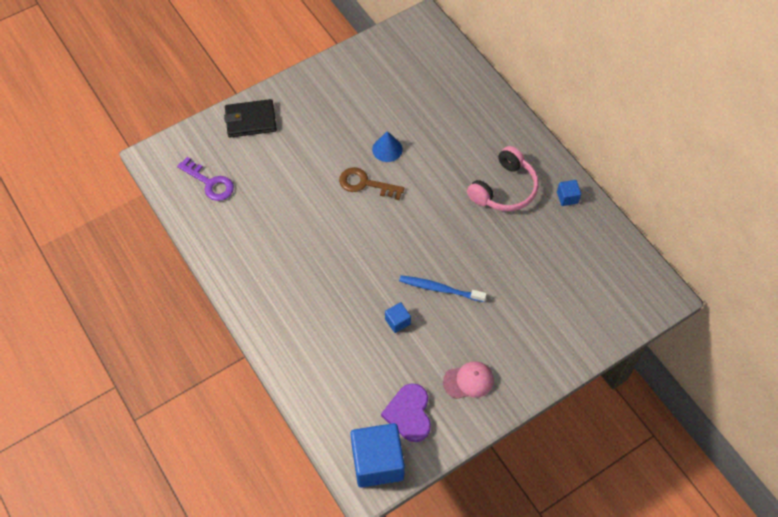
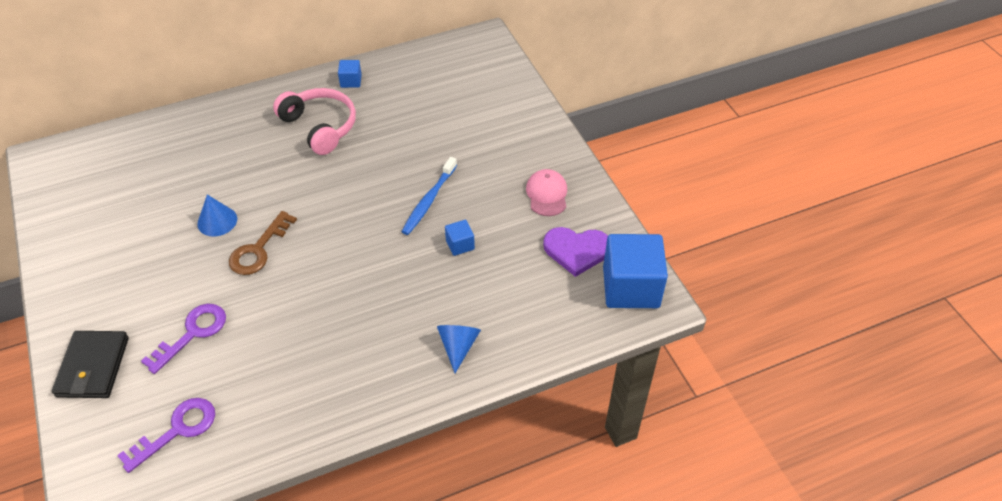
camera: 80 degrees left, 10 degrees down
(285, 167) = (192, 333): none -> purple key
(299, 339) = (458, 346): none -> blue cone

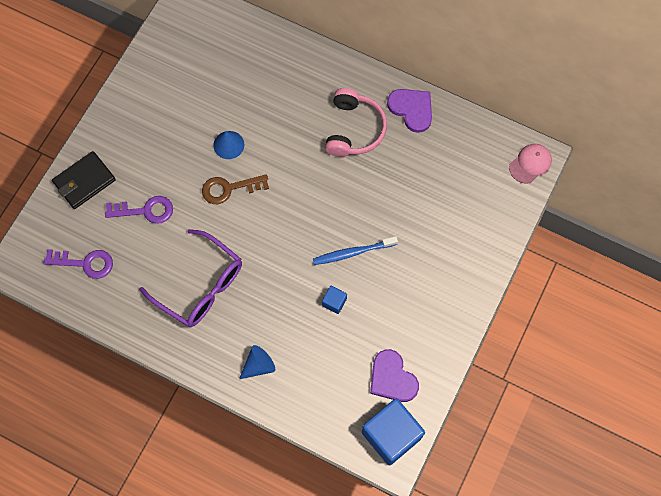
camera: 50 degrees right, 20 degrees up
(325, 339) = (201, 286): none -> purple glasses
(351, 81) = (412, 109): blue cube -> purple heart
(547, 194) = (424, 322): pink cap -> pink cap (530, 164)

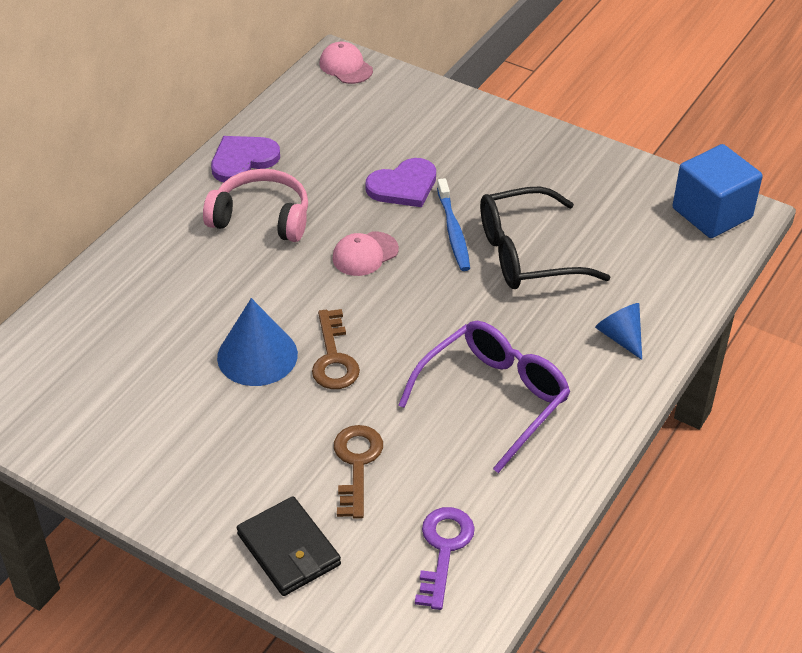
camera: 85 degrees left, 25 degrees down
(145, 210) = (356, 464): purple key -> brown key
(228, 145) = (257, 355): blue cone -> blue cone, size x1.60
(324, 197) = (365, 254): none -> pink cap
(334, 302) = (526, 254): blue cube -> black glasses
(392, 378) = (635, 207): purple heart -> purple heart (403, 186)

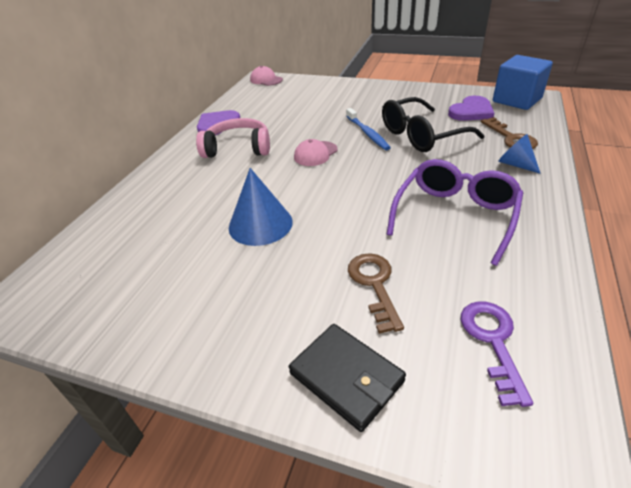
camera: 10 degrees left, 5 degrees down
(334, 358) = (320, 214): brown key -> brown key (511, 138)
(403, 186) = (324, 119): purple heart -> purple heart (471, 111)

